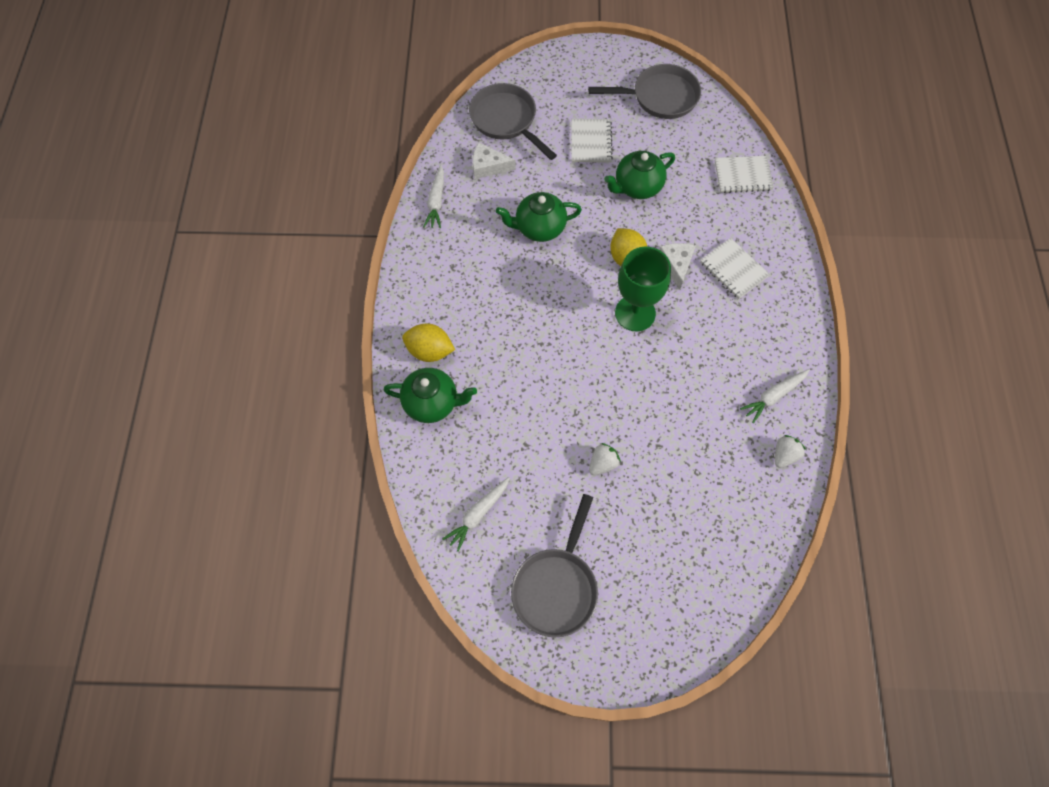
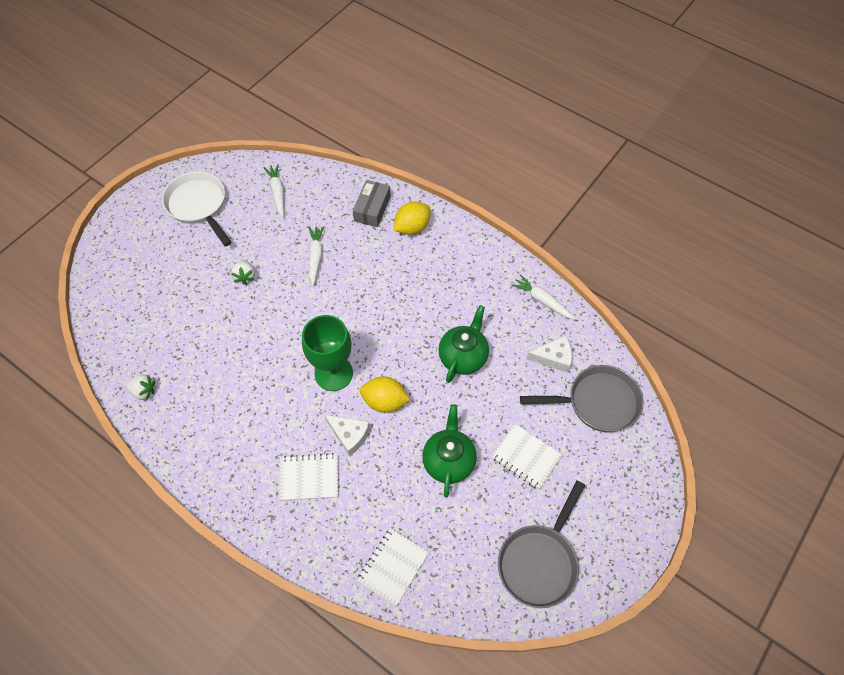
camera: 125 degrees right, 5 degrees down
(432, 403) = (372, 209): green teapot -> grey box
(488, 166) = (553, 358): white cheese -> white cheese turned 45 degrees clockwise
(556, 587) = (198, 205): grey pan -> white pan
(773, 396) = (187, 420): white carrot -> white carrot (316, 257)
(784, 455) = (143, 391): white strawberry -> white strawberry turned 60 degrees counterclockwise

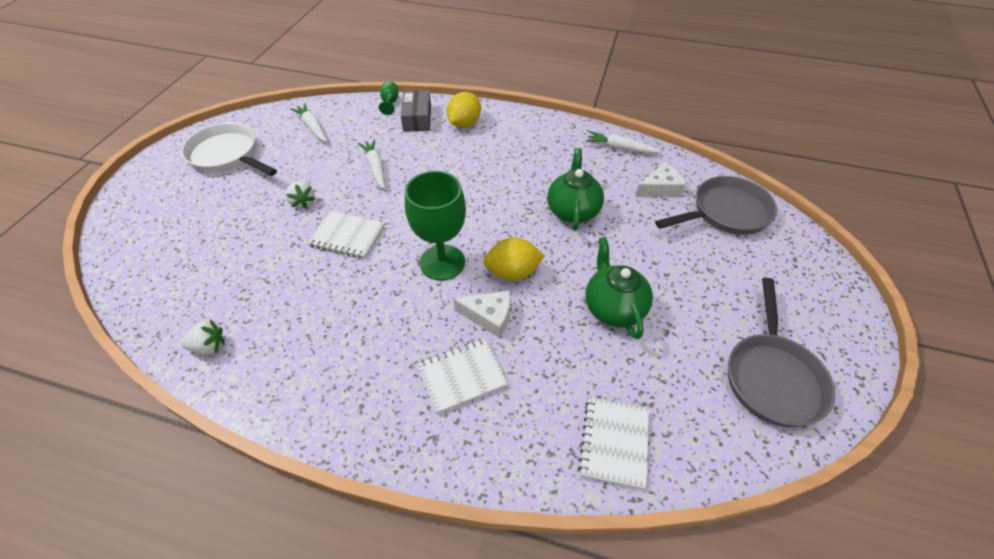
camera: 20 degrees left, 10 degrees down
(355, 182) = (390, 103): none -> green goblet
(526, 457) = (690, 279): white notebook -> white notebook (347, 236)

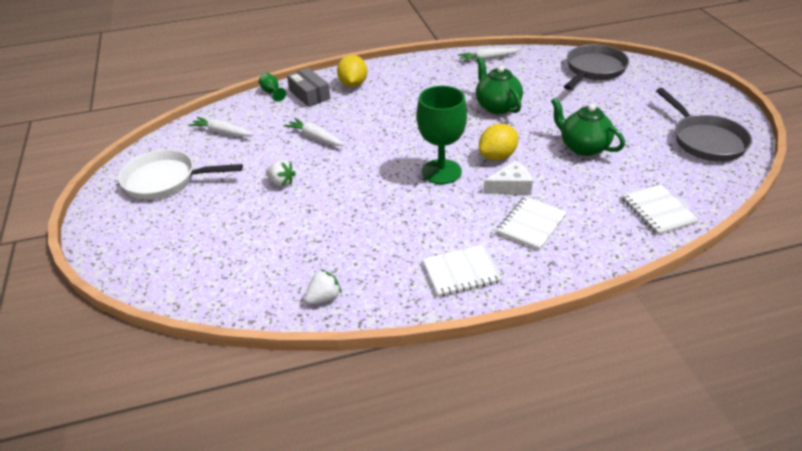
camera: 30 degrees left, 10 degrees down
(347, 236) = (348, 187): white notebook -> white notebook (461, 272)
(660, 188) = (539, 72): white cheese -> none

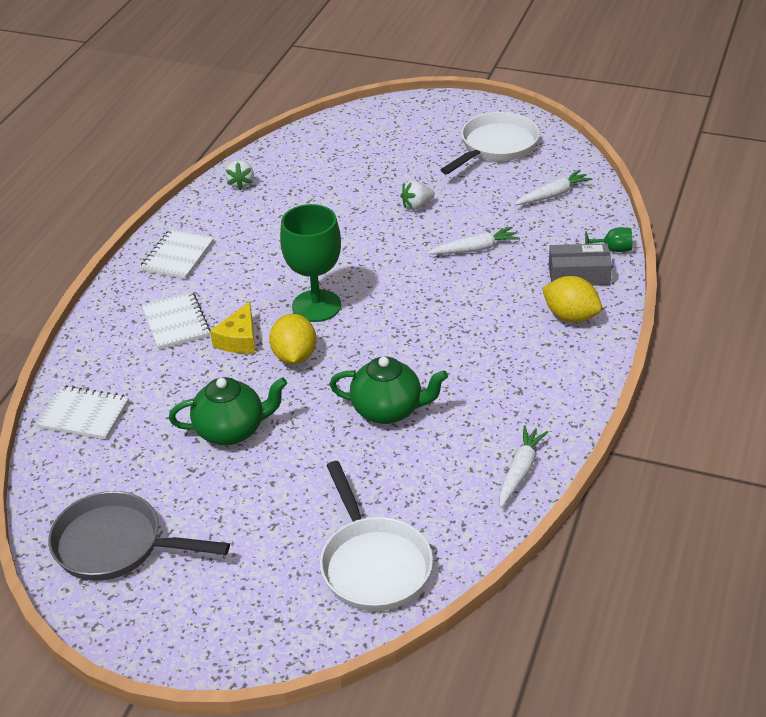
camera: 125 degrees right, 0 degrees up
(511, 186) = (239, 339): white cheese -> yellow cheese
(594, 70) = (373, 564): grey pan -> white pan

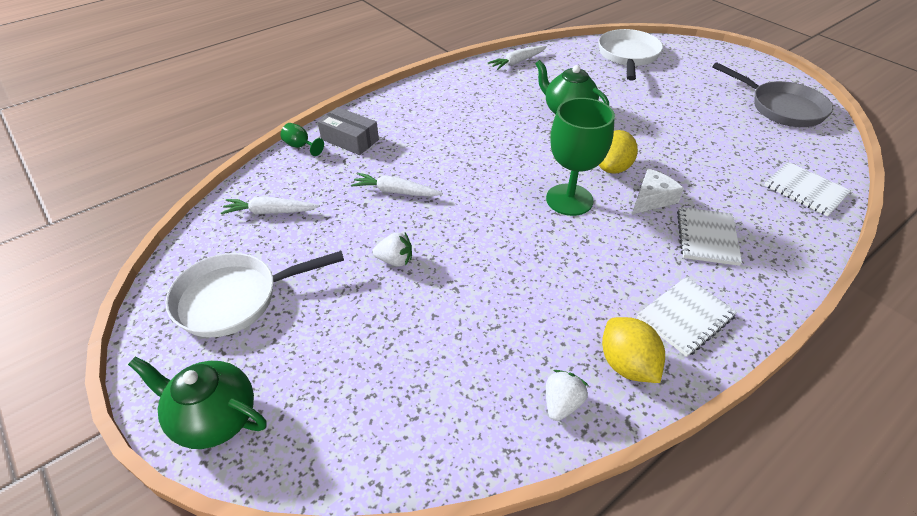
camera: 150 degrees left, 5 degrees up
(231, 430) = (684, 138): green teapot -> green teapot (214, 418)
(239, 339) = (652, 199): yellow cheese -> white cheese
(570, 316) = (393, 117): yellow lemon -> yellow lemon (627, 364)

